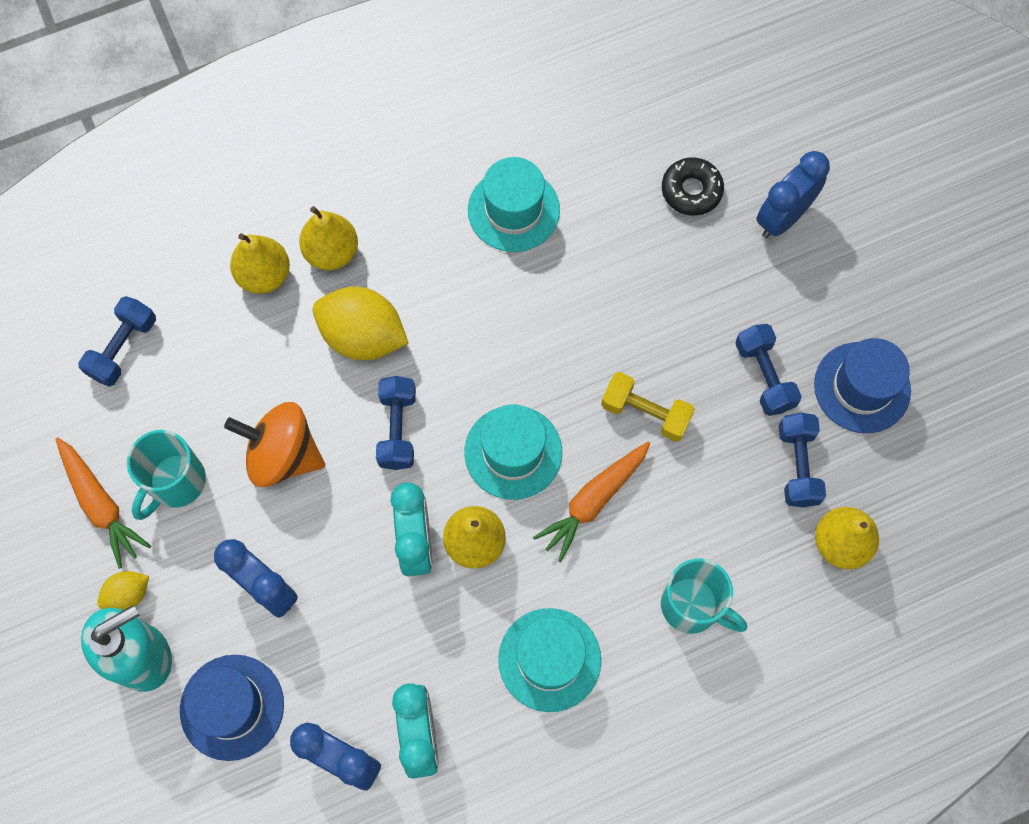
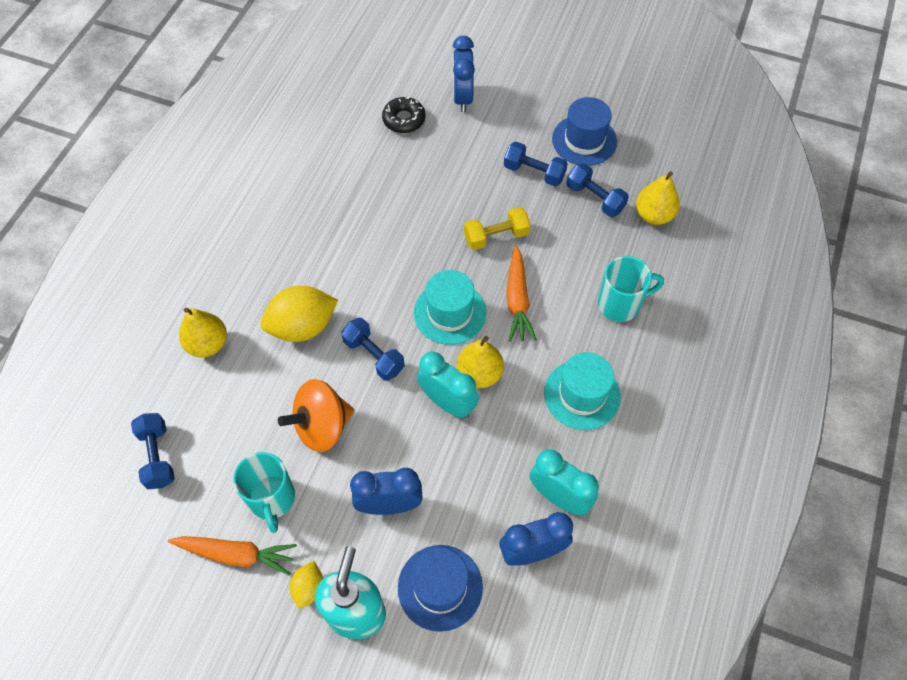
camera: 45 degrees left, 10 degrees down
(332, 252) = (237, 300): yellow pear -> none
(513, 210) = (320, 199): turquoise hat -> none

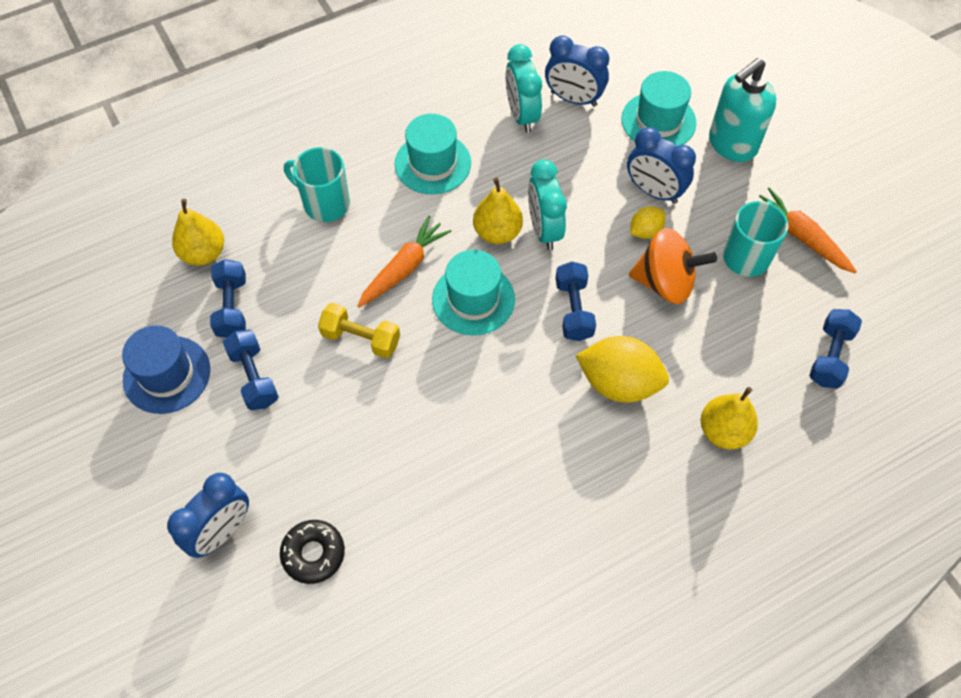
camera: 140 degrees left, 0 degrees up
(309, 588) = (756, 180): yellow lemon -> yellow lemon (645, 231)
(440, 587) = (658, 121): blue hat -> turquoise hat

